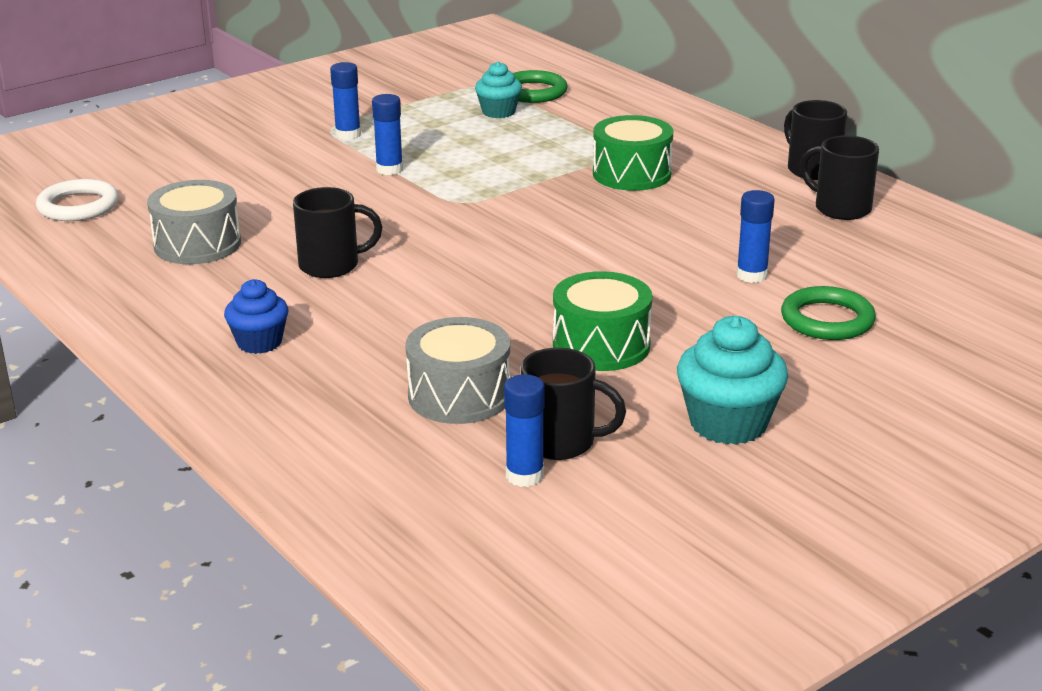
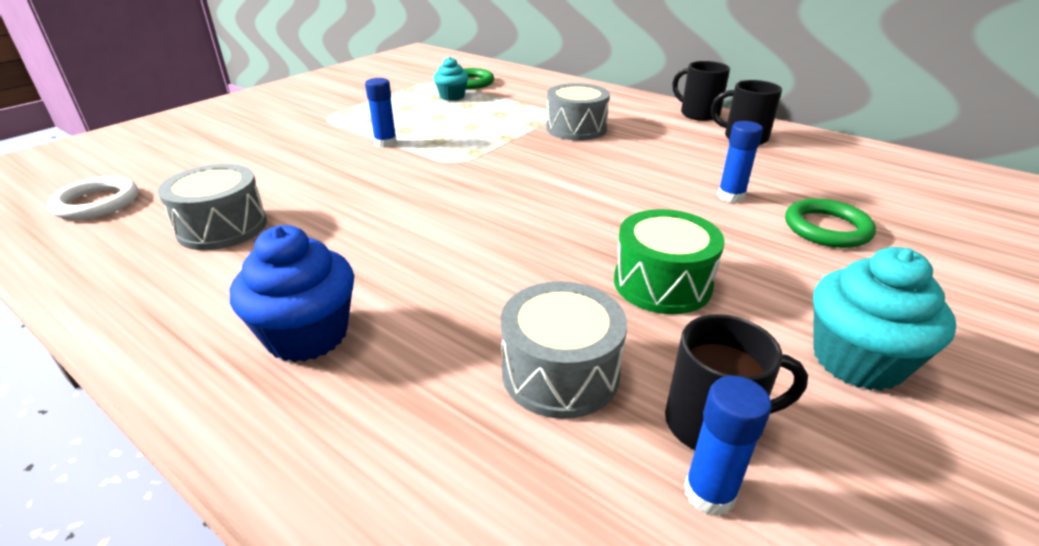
camera: 15 degrees left, 5 degrees up
(259, 342) = (307, 335): blue cupcake -> blue cupcake, size x1.57
(332, 265) = (362, 232): black mug -> none
(348, 135) = (342, 121): blue glue stick -> none
(632, 174) = (576, 128): green drum -> grey drum

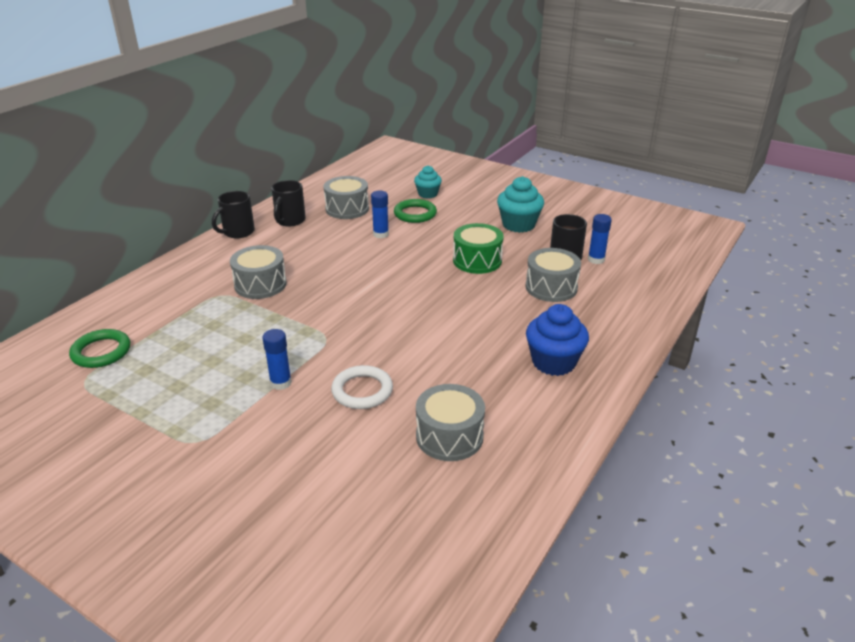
camera: 95 degrees left, 0 degrees up
(97, 203) = (418, 542): white ring -> white ring (362, 391)
(452, 96) = (149, 359): turquoise cupcake -> turquoise cupcake (427, 194)
(806, 172) = (347, 209): none -> grey drum

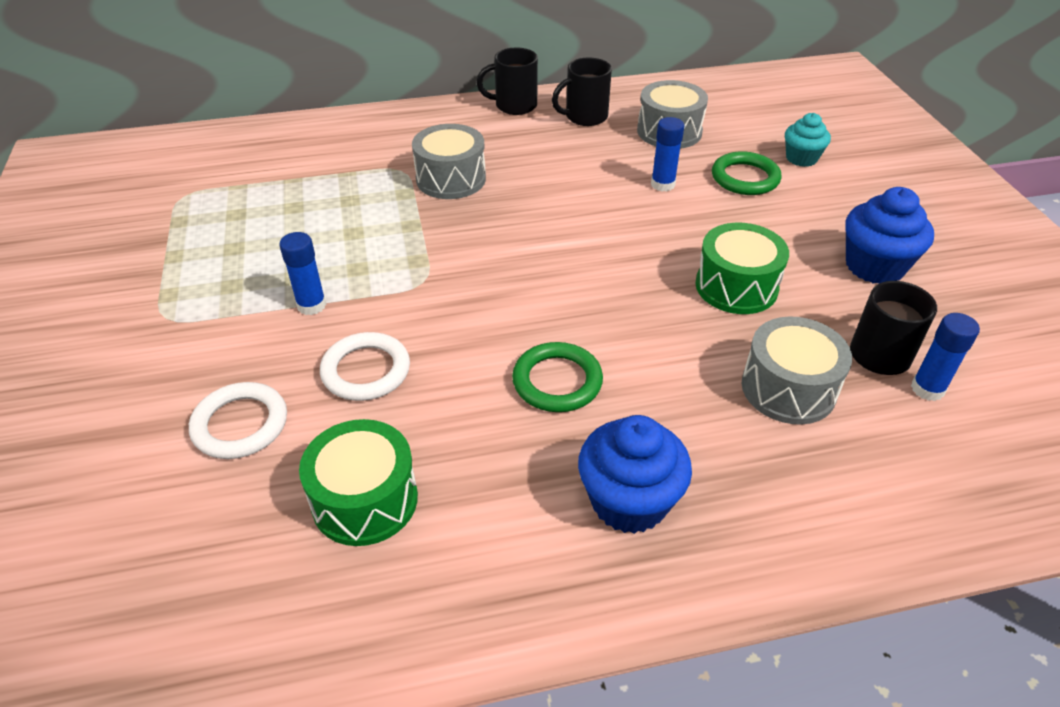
camera: 45 degrees right, 10 degrees up
(101, 352) = (233, 174): green ring -> green ring (557, 381)
(334, 453) = (240, 424): none -> white ring
(449, 436) = (365, 500): grey drum -> green drum
(518, 225) = (874, 266): turquoise cupcake -> blue cupcake

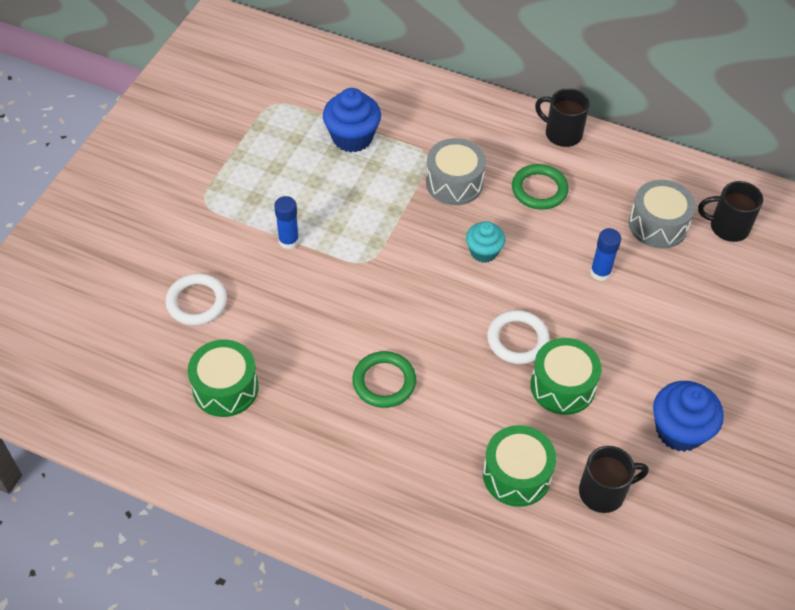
camera: 35 degrees right, 10 degrees up
(366, 371) = (285, 307): white ring -> white ring (517, 339)
(584, 117) = (605, 174): black mug -> black mug (727, 227)
(629, 501) = (355, 478): blue cupcake -> blue cupcake (352, 137)
(745, 178) = (669, 302): green ring -> green ring (539, 189)
(788, 388) = (516, 475): grey drum -> green drum
(801, 158) = (736, 309): turquoise cupcake -> turquoise cupcake (483, 252)
(927, 389) = (605, 532): blue glue stick -> none

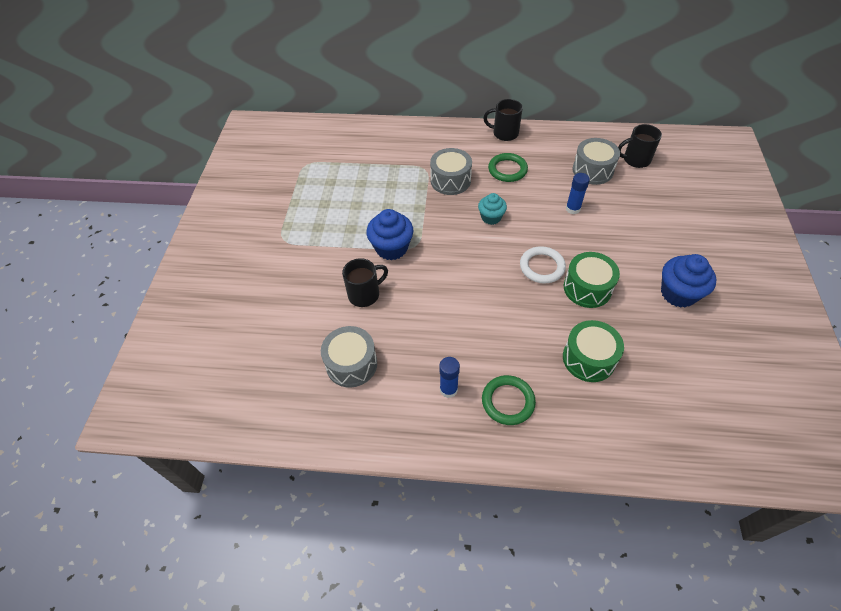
camera: 15 degrees left, 0 degrees up
(197, 302) = (305, 309): white ring -> none
(225, 388) = (351, 364): green drum -> grey drum
(289, 241) = (354, 248): blue glue stick -> blue glue stick (448, 389)
(352, 137) = (369, 171): blue cupcake -> blue cupcake (391, 248)
(384, 382) = (465, 323): green ring -> green ring (508, 401)
(604, 492) = (653, 351): black mug -> black mug (365, 294)

